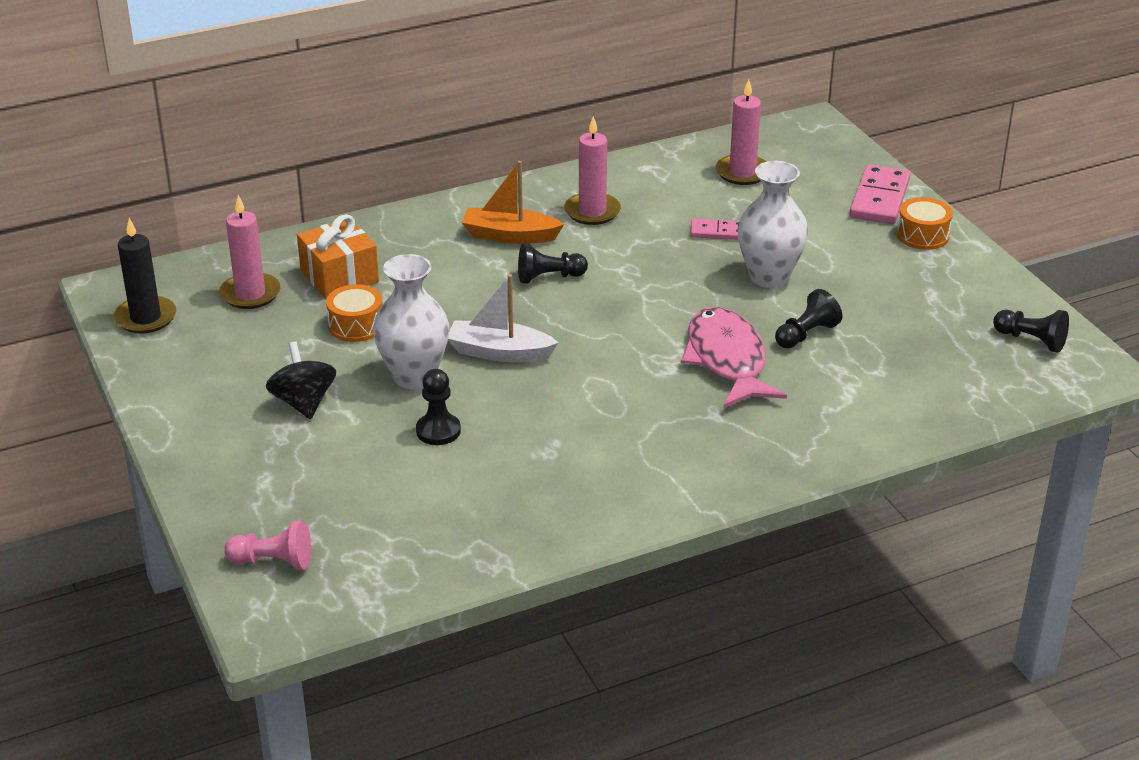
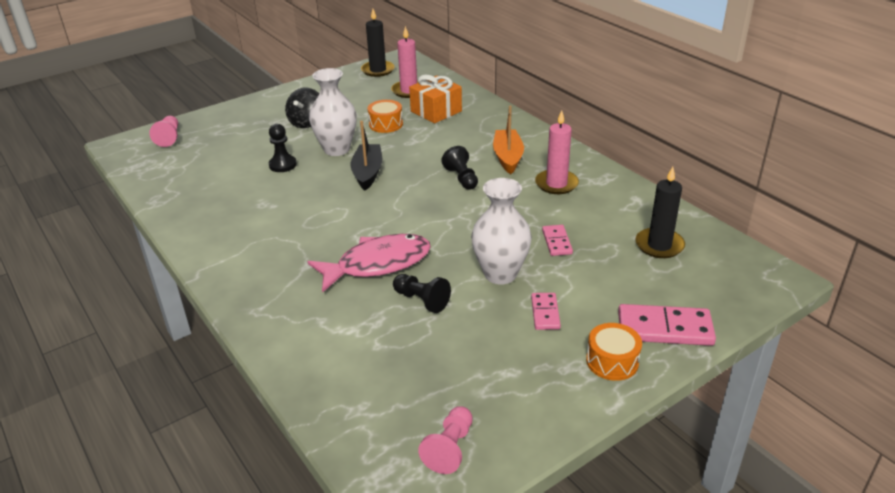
camera: 80 degrees right, 0 degrees up
(303, 403) = (306, 122): black spinning top -> black spinning top turned 135 degrees clockwise
(499, 352) = (367, 173): white boat -> black boat
(742, 172) = (659, 245): pink candle -> black candle
(843, 260) = (545, 313): none -> pink domino
(1031, 340) = (450, 448): black pawn -> pink pawn

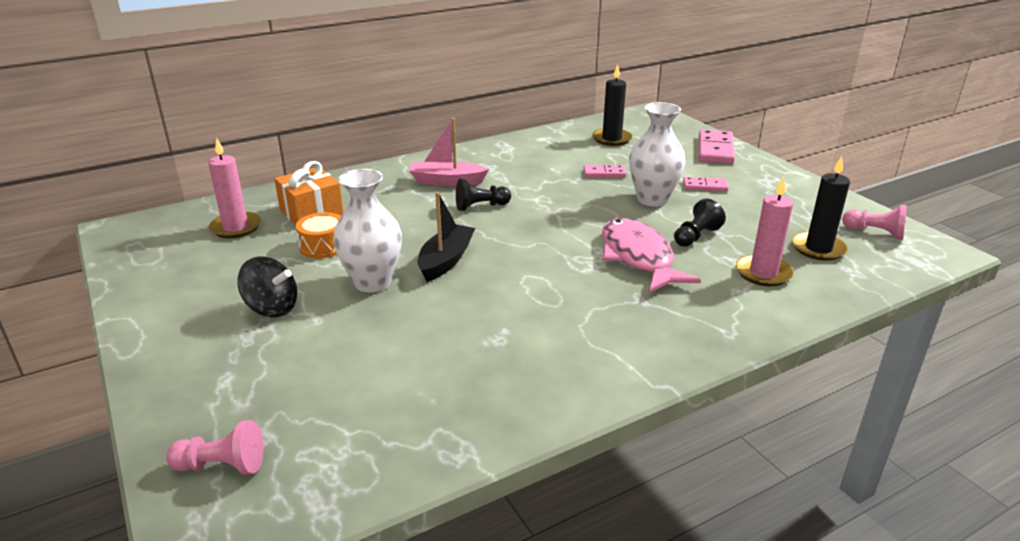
camera: 85 degrees left, 5 degrees down
(283, 165) = (395, 326): black pawn -> none
(367, 173) = (446, 260): black boat -> black boat turned 105 degrees clockwise
(378, 70) = (142, 248): black candle -> black candle (818, 249)
(508, 157) = (447, 181): orange boat -> pink boat
(556, 184) = (507, 165): pink candle -> pink candle (763, 273)
(612, 361) = (756, 170): orange drum -> none

